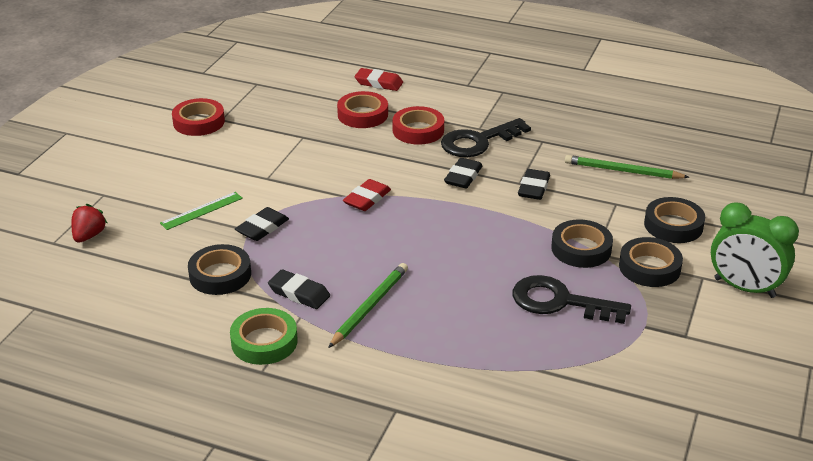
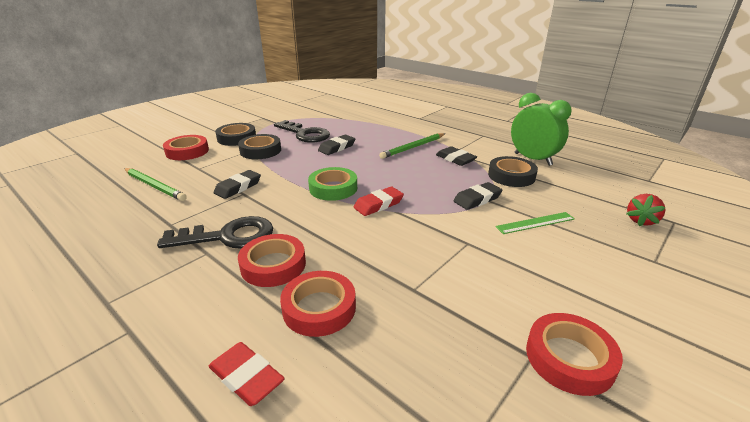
camera: 160 degrees left, 5 degrees down
(264, 341) = (481, 144): green tape -> green tape (333, 188)
(463, 177) = (281, 206): black eraser -> black eraser (337, 147)
(673, 225) = (187, 151): black tape -> red tape
(744, 288) = (206, 125): green clock -> green clock (532, 159)

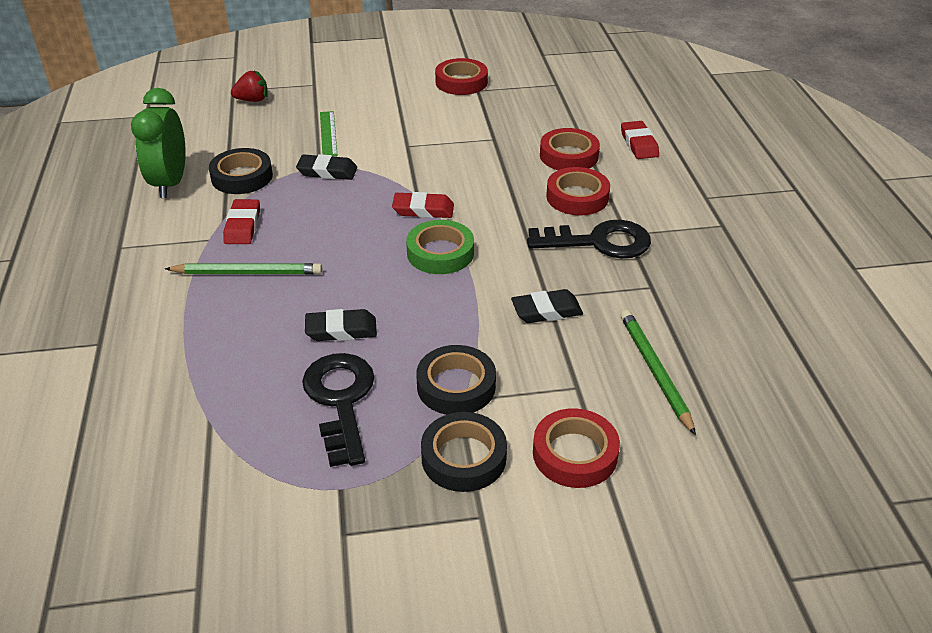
camera: 140 degrees left, 10 degrees up
(228, 236) = (599, 242): black key -> black key turned 150 degrees clockwise
(455, 159) = (242, 226): black eraser -> red eraser
(535, 223) = (328, 133): green ruler -> green ruler turned 60 degrees clockwise

